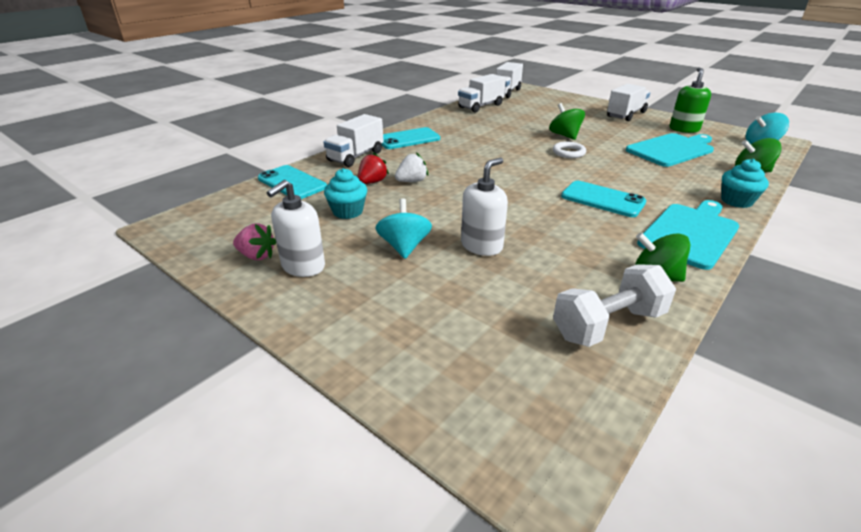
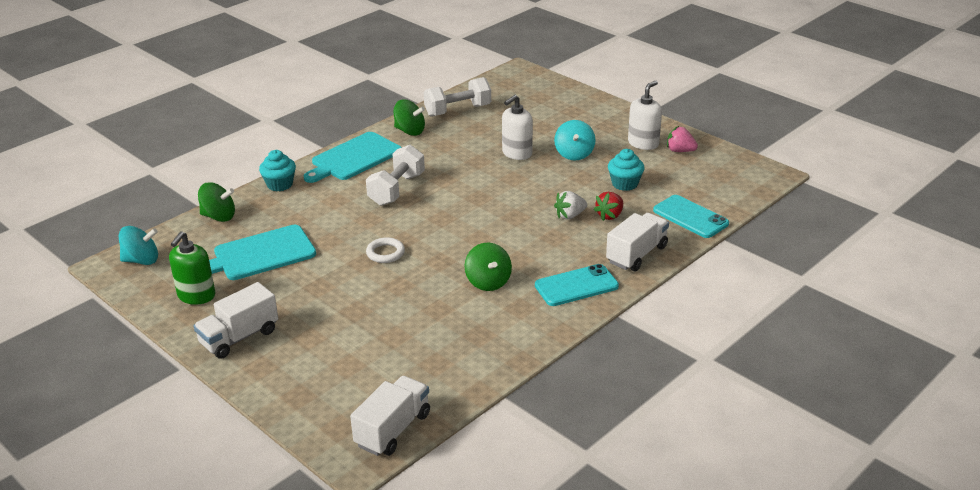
camera: 175 degrees left, 0 degrees up
(480, 106) = (456, 374): white truck -> none
(564, 135) = (368, 286): green spinning top -> green spinning top (488, 282)
(602, 199) = (396, 189): turquoise phone -> white dumbbell

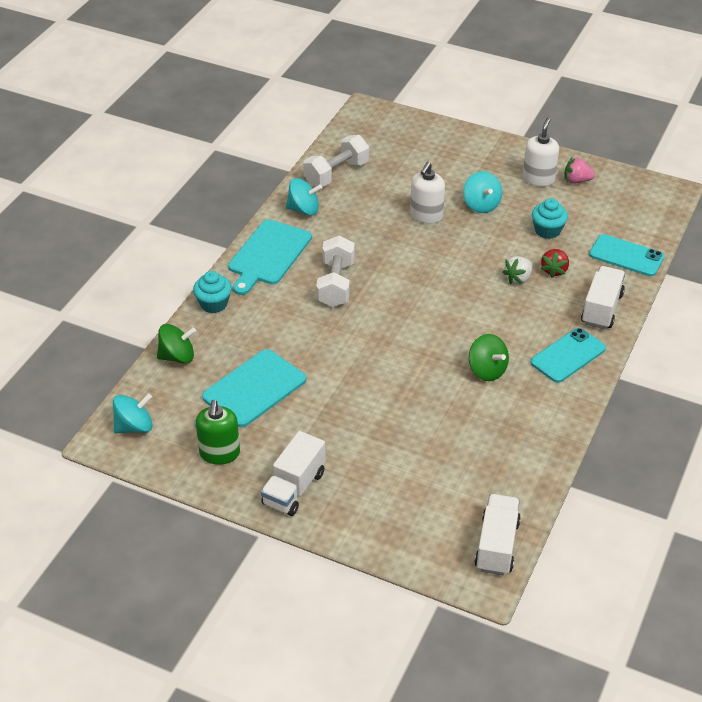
camera: 20 degrees left, 10 degrees up
(385, 253) = (372, 361): white ring -> none
(410, 131) = (304, 210): green spinning top -> turquoise spinning top

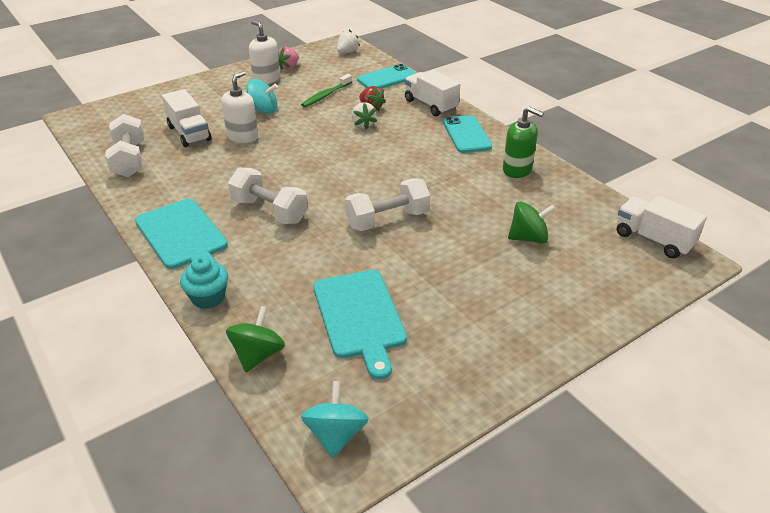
camera: 60 degrees left, 5 degrees down
(219, 453) = (432, 373): green soap dispenser -> green soap dispenser (517, 170)
(294, 488) = (518, 335): white truck -> white truck (189, 133)
(304, 210) = (150, 193): turquoise spinning top -> none
(380, 357) = (387, 220): none -> white dumbbell
(426, 215) = (242, 137): white soap dispenser -> white soap dispenser turned 120 degrees counterclockwise
(487, 370) = (451, 174): green spinning top -> green spinning top (528, 238)
(547, 230) = (326, 95): turquoise cupcake -> green toothbrush
(653, 204) = (347, 52): none -> white strawberry

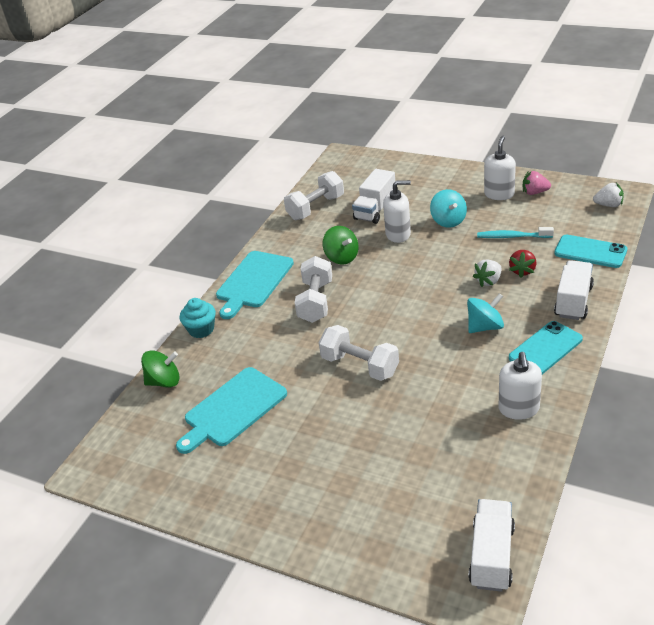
camera: 65 degrees right, 0 degrees up
(326, 95) = (512, 237): green toothbrush -> turquoise toothbrush
(336, 434) = (117, 454): turquoise spinning top -> turquoise spinning top (485, 327)
(517, 170) = (518, 409): green soap dispenser -> white soap dispenser
(528, 238) = (411, 461): green spinning top -> green spinning top (342, 257)

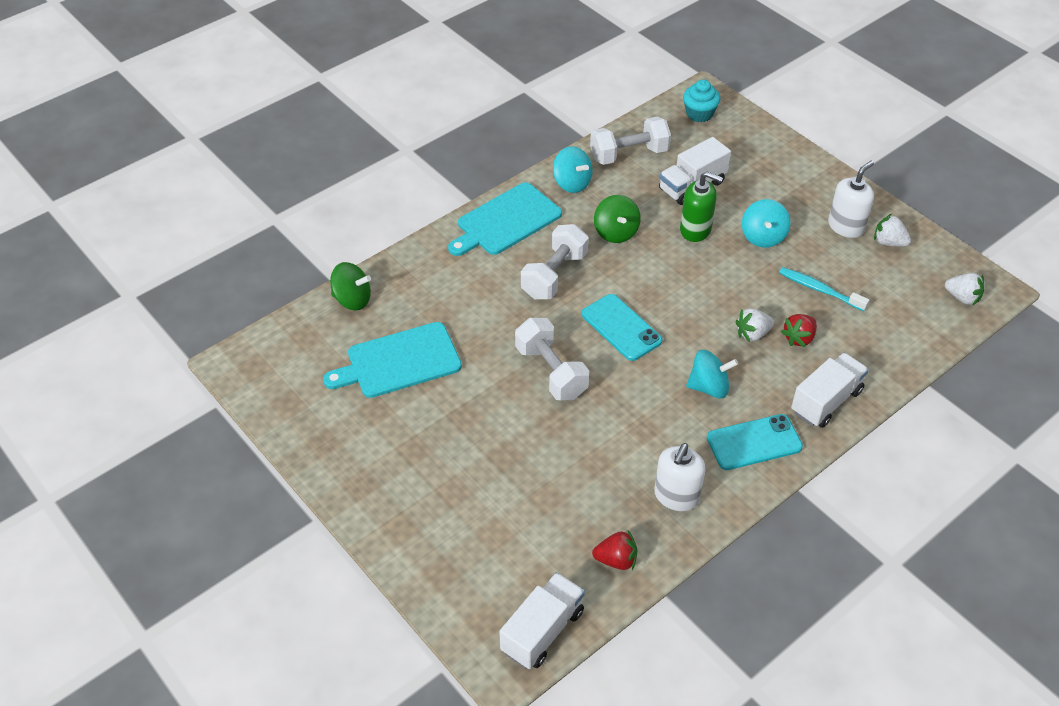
camera: 20 degrees right, 10 degrees up
(201, 329) = (421, 256): turquoise cupcake -> turquoise cupcake (699, 114)
(286, 240) = (572, 183): none -> turquoise spinning top
(398, 234) = (695, 230): white soap dispenser -> green soap dispenser
(509, 474) = (616, 560): none -> red strawberry
(534, 192) = (888, 242): pink strawberry -> white strawberry
(590, 252) = (893, 349): turquoise phone -> turquoise phone (621, 327)

